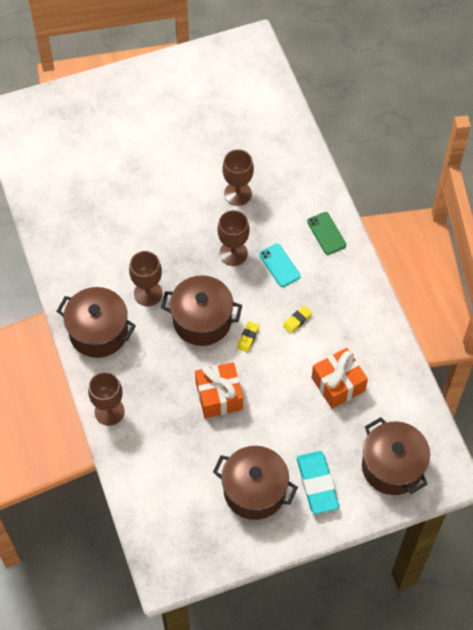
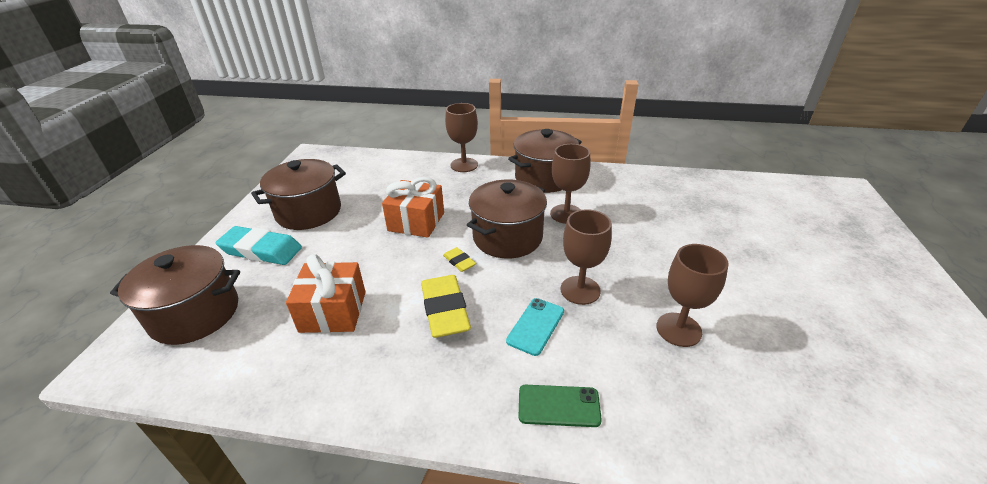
camera: 120 degrees right, 25 degrees down
(279, 265) = (535, 326): turquoise phone -> turquoise phone turned 60 degrees counterclockwise
(297, 320) = (445, 310): yellow eraser -> yellow eraser, size x2.07

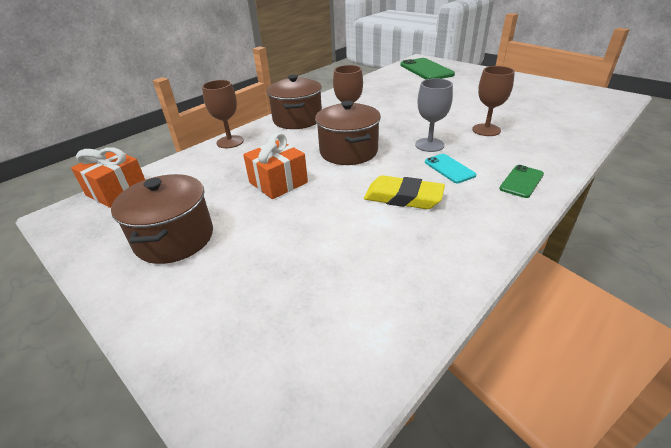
camera: 55 degrees left, 0 degrees up
(195, 314) = (259, 359): brown pot -> none
(261, 250) = (199, 285): turquoise eraser -> none
(333, 311) = (353, 253): orange gift -> orange gift (117, 191)
(459, 262) = (354, 177): yellow eraser -> none
(580, 290) = (429, 145): brown goblet -> grey goblet
(813, 209) = (426, 70): none -> green phone

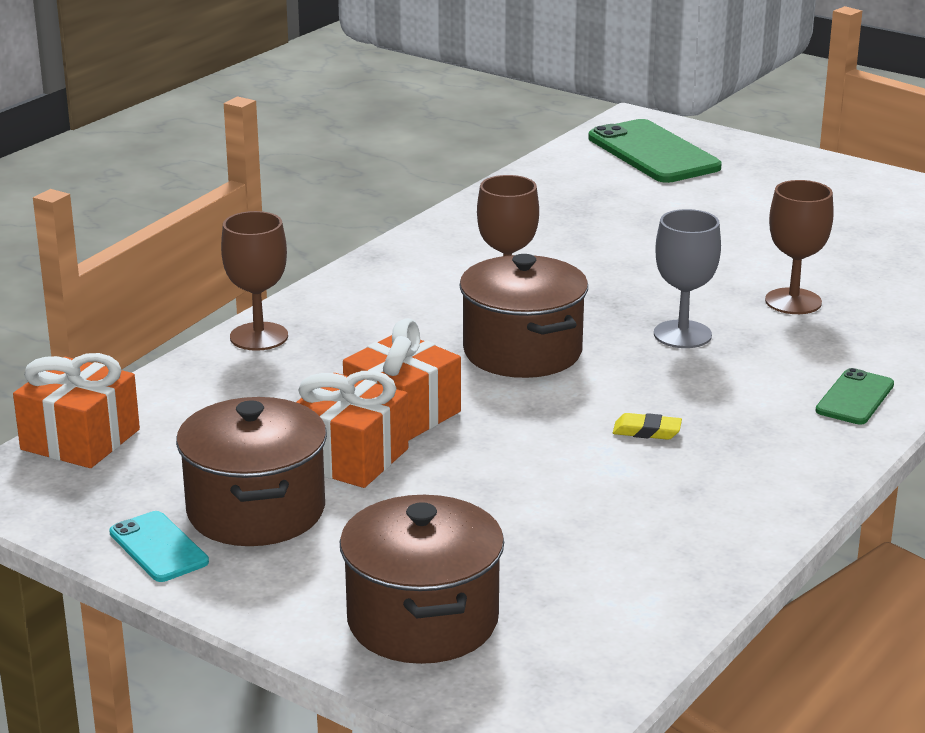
camera: 10 degrees left, 10 degrees down
(240, 207) = (349, 458): none -> orange gift
(297, 119) = (387, 284): brown pot -> brown pot (422, 621)
(403, 197) = (647, 431): yellow eraser -> yellow eraser, size x0.48
(449, 168) = (725, 379): turquoise phone -> turquoise phone (158, 547)

